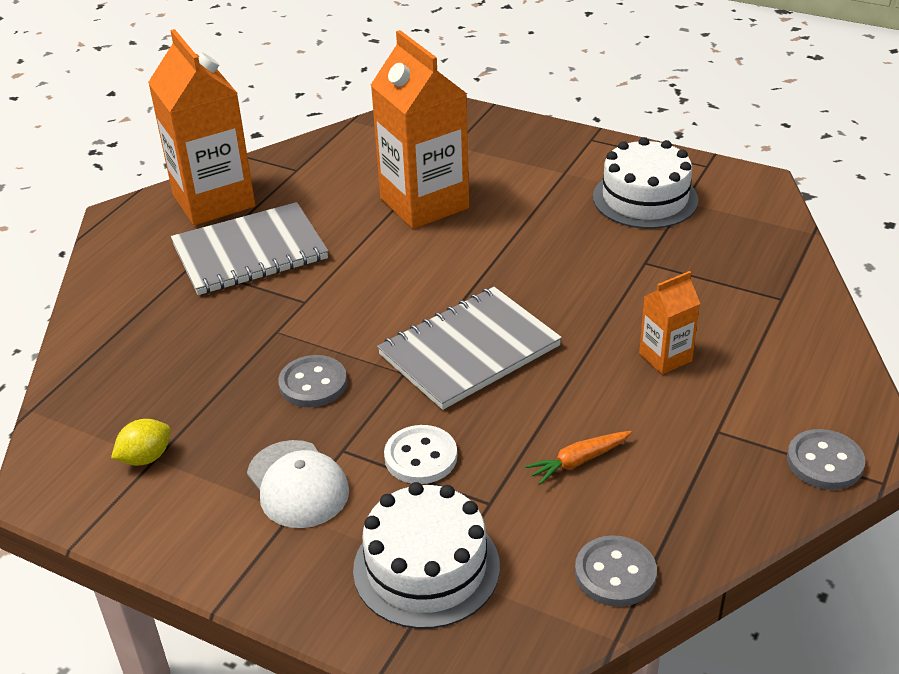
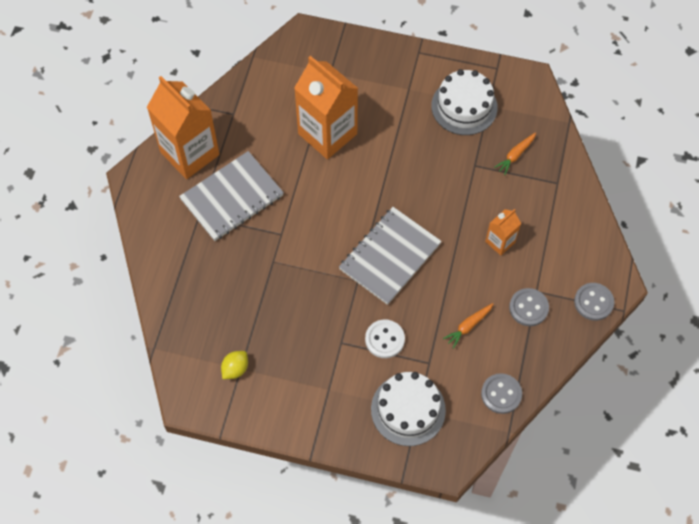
camera: 15 degrees left, 25 degrees up
(297, 484) = (325, 370): white cap -> none
(313, 384) = (309, 298): grey button -> grey button (528, 308)
(715, 259) = (515, 155): none -> orange carrot

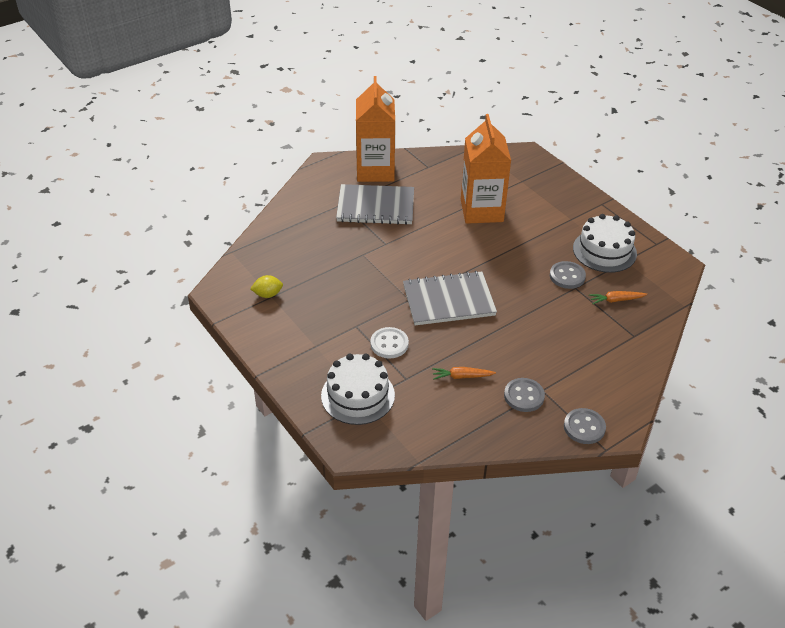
camera: 40 degrees right, 20 degrees down
(500, 242) = (545, 343): orange carton -> none
(501, 394) = (440, 434): grey button -> grey button (567, 276)

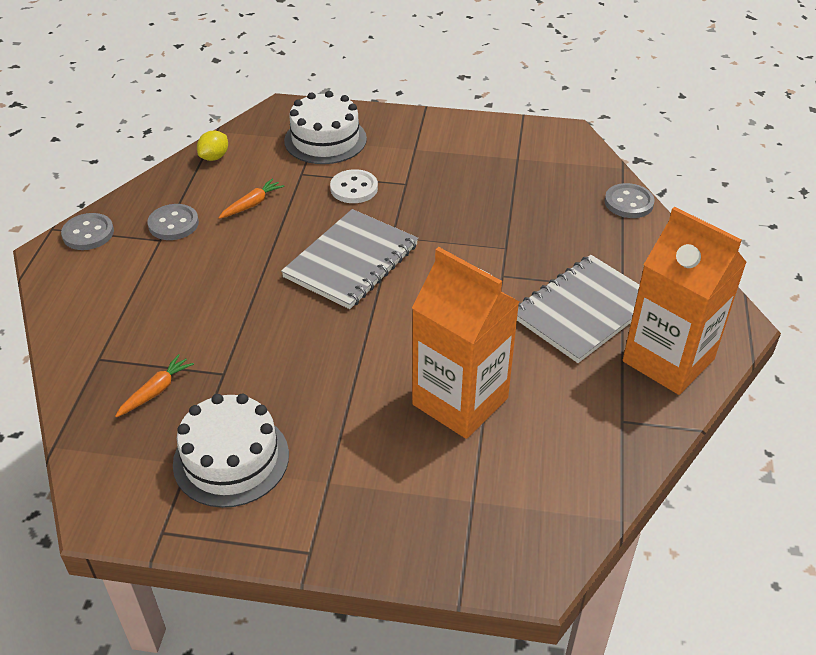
camera: 135 degrees right, 0 degrees up
(268, 294) = (523, 157): yellow lemon -> yellow lemon (214, 157)
(567, 276) = (248, 382): grey button -> grey button (628, 203)

